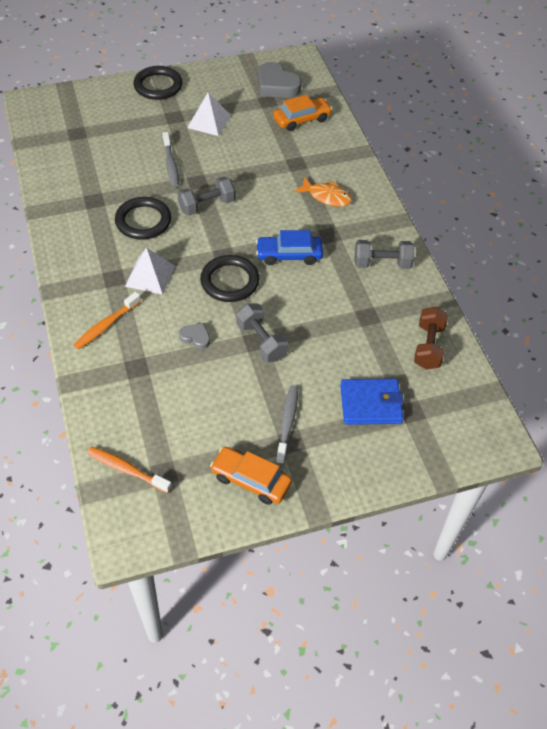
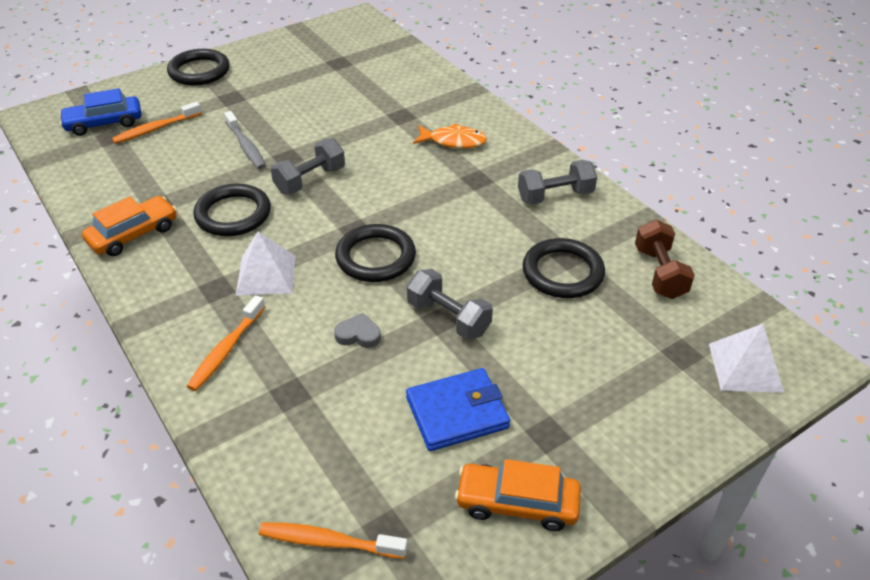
camera: 15 degrees left, 10 degrees down
(110, 133) = (155, 129): none -> orange toothbrush
(209, 121) = (277, 94): white pyramid -> white pyramid (745, 367)
(276, 85) = (343, 46): grey heart -> none
(287, 423) = (531, 411): grey toothbrush -> none
(289, 255) = (438, 211): blue car -> blue car (104, 123)
(302, 119) = (387, 72): orange car -> orange car (133, 234)
(357, 328) = (562, 272): none -> black ring
(370, 404) = (626, 358): blue wallet -> blue wallet (457, 412)

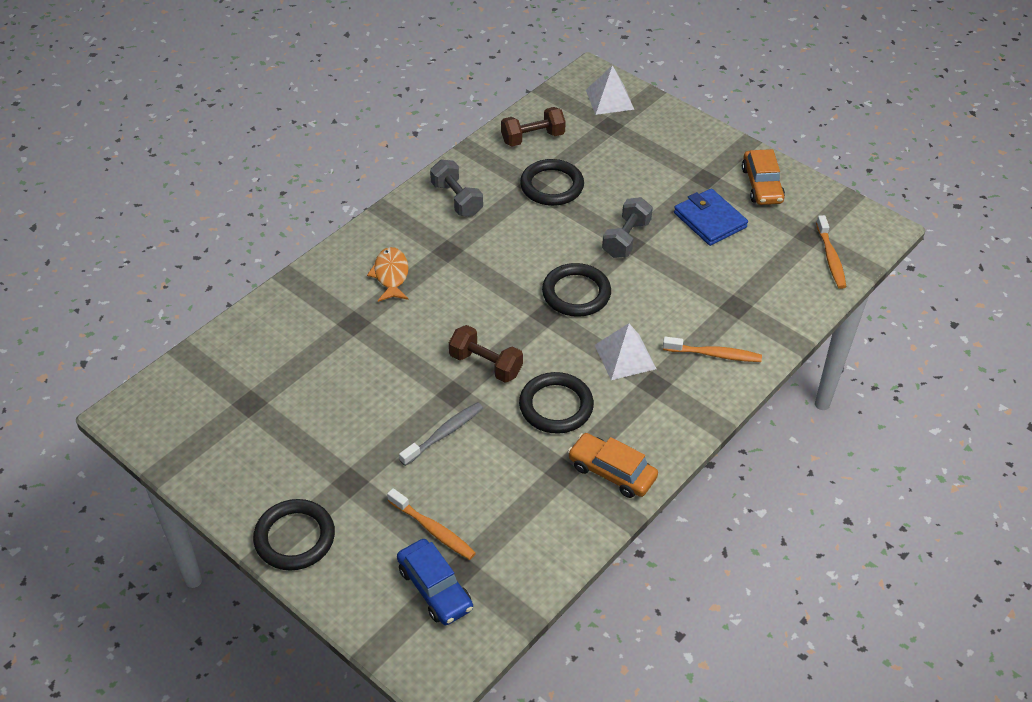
camera: 105 degrees left, 5 degrees up
(310, 180) = (486, 364): grey dumbbell -> brown dumbbell
(358, 335) = (665, 283): grey heart -> none

